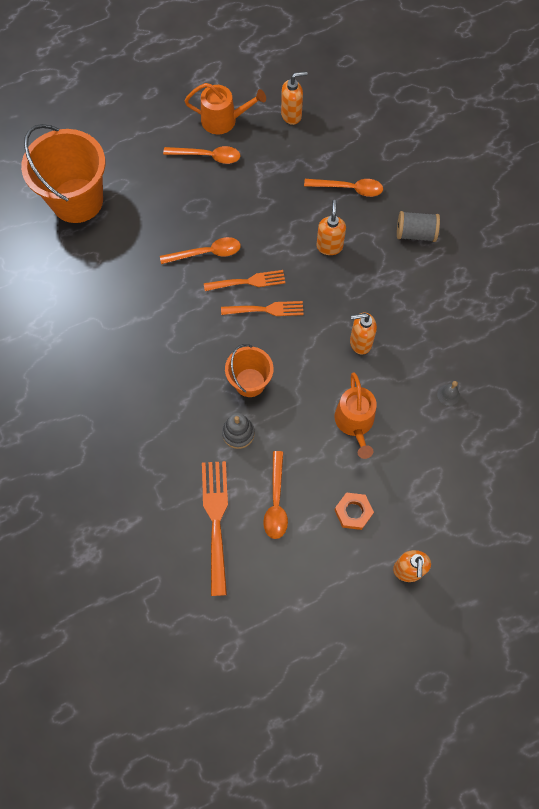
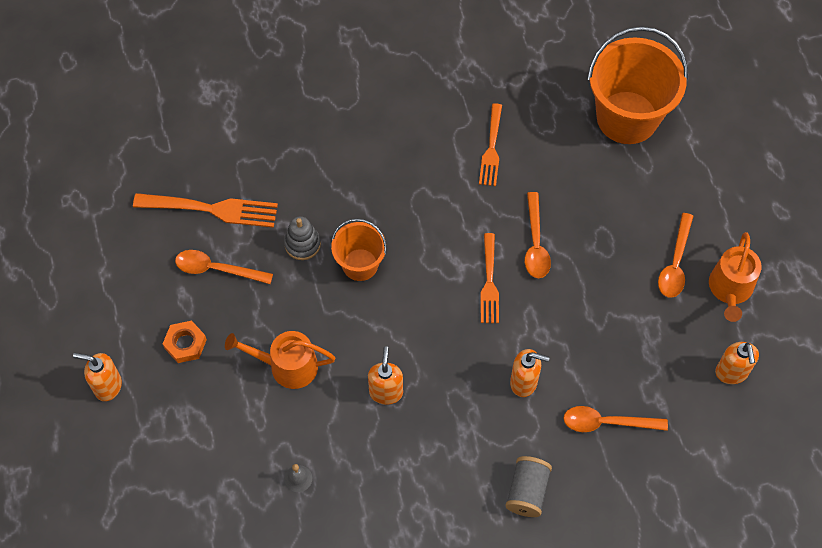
camera: 100 degrees right, 5 degrees down
(266, 309) = (449, 296): orange fork -> orange fork (491, 149)
(349, 188) = (607, 422): orange spoon -> orange spoon turned 75 degrees clockwise

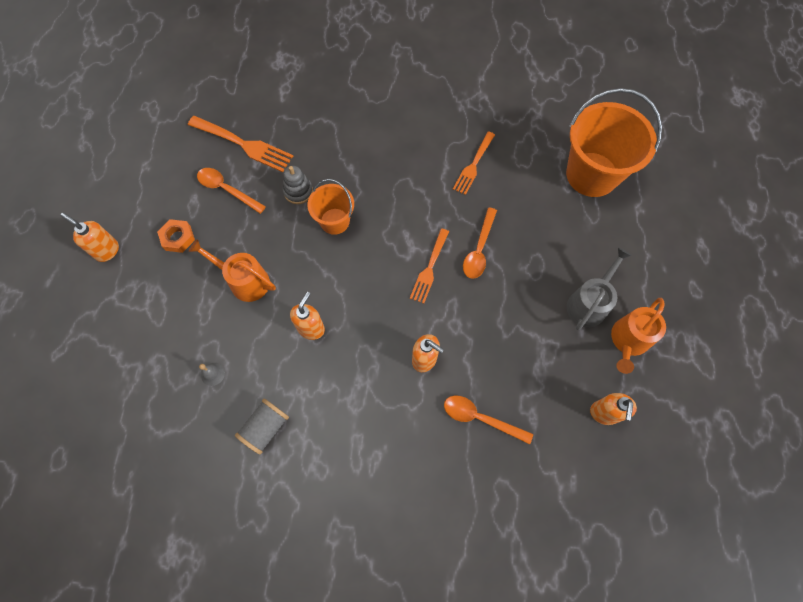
camera: 20 degrees right, 5 degrees up
(527, 491) = (390, 453): grey spool -> grey spool (265, 428)
(675, 263) = (589, 303): orange spoon -> grey watering can

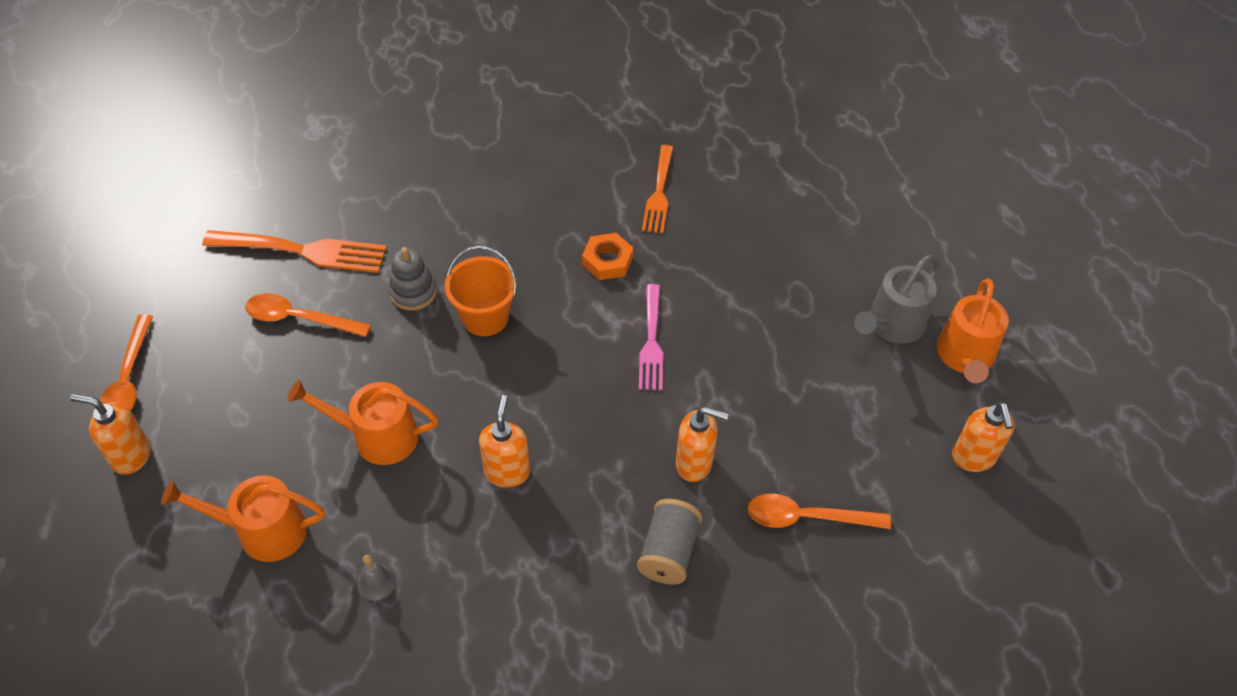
camera: 20 degrees left, 15 degrees down
(162, 321) = (263, 531): none -> orange watering can
(178, 238) = (244, 406): orange nut -> orange nut (607, 261)
(265, 428) = (491, 632): grey spool -> grey spool (668, 552)
(429, 269) = (651, 342): orange fork -> pink fork
(479, 249) = (712, 298): orange spoon -> orange spoon (128, 379)
(589, 303) = (892, 325): grey watering can -> grey watering can turned 150 degrees counterclockwise
(591, 174) = (826, 164): orange bucket -> none

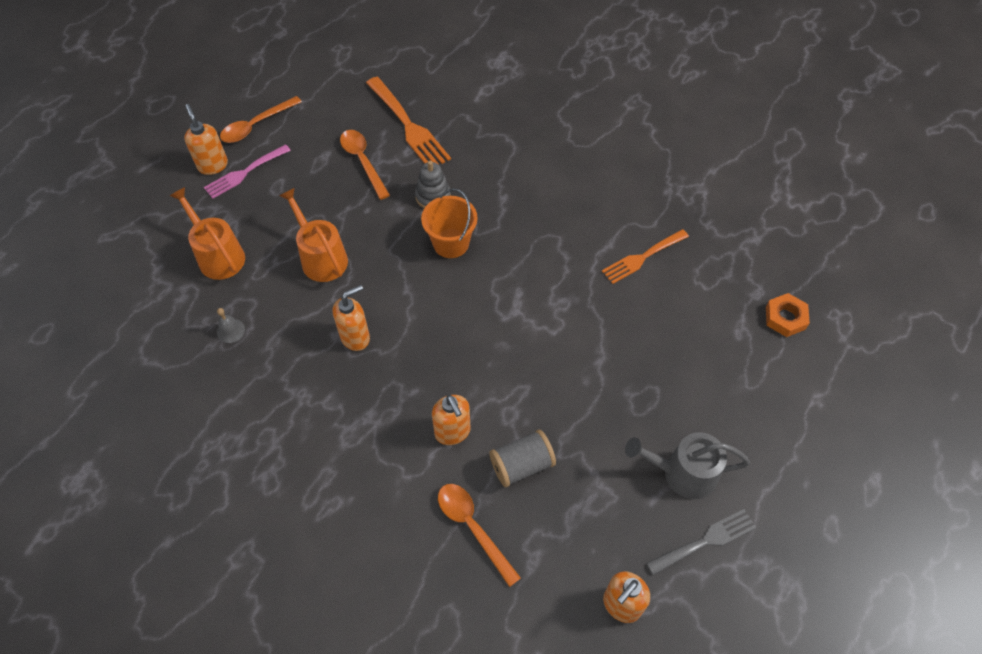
camera: 50 degrees right, 5 degrees up
(607, 261) = (558, 271): orange nut -> orange nut (785, 318)
(651, 342) = (520, 341): pink fork -> pink fork (244, 173)
(668, 552) = (376, 464): grey spool -> grey spool (522, 465)
(965, 357) = (705, 541): orange watering can -> grey fork

